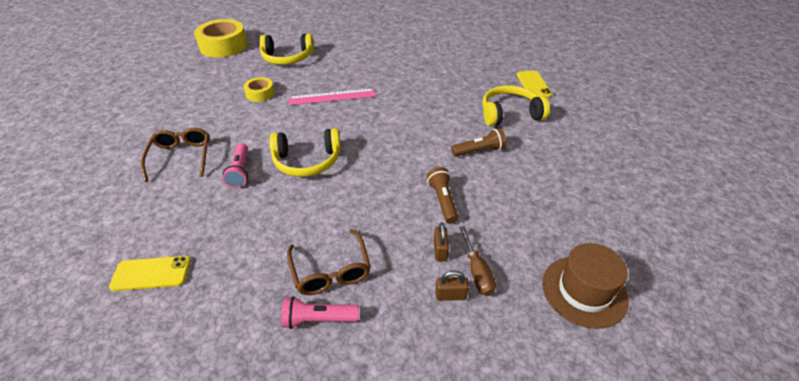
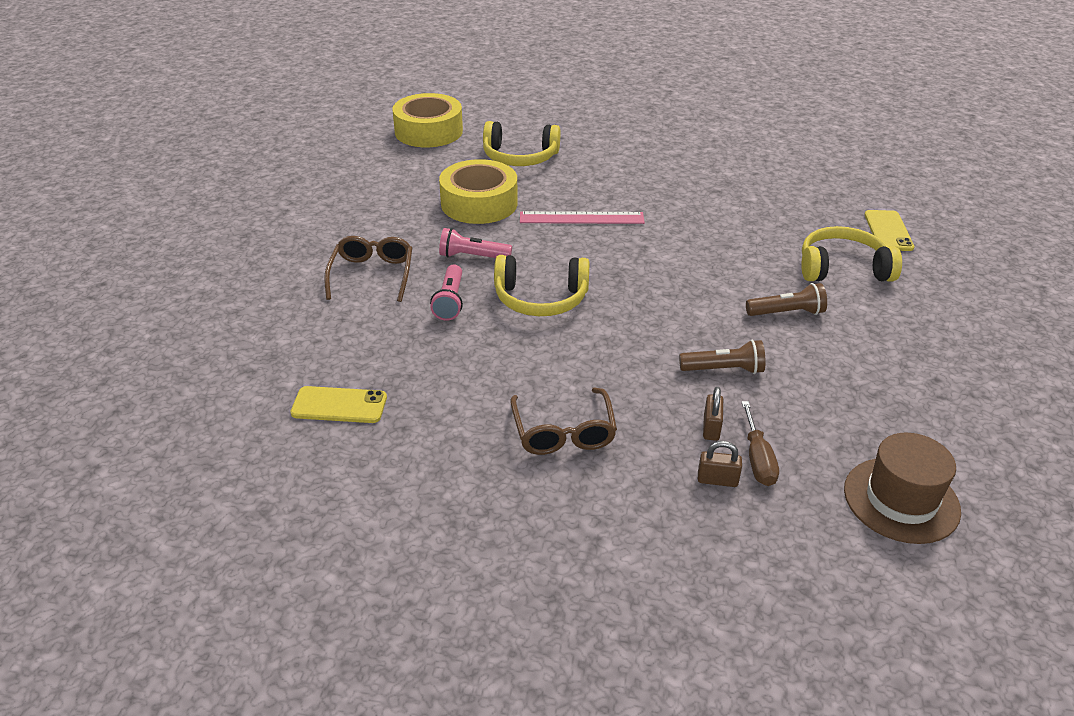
camera: 10 degrees right, 5 degrees down
(260, 93) = (479, 203): yellow tape -> yellow tape, size x1.90
(318, 319) = (544, 482): pink flashlight -> pink flashlight (472, 256)
(443, 201) = (724, 370): brown flashlight -> brown flashlight turned 90 degrees clockwise

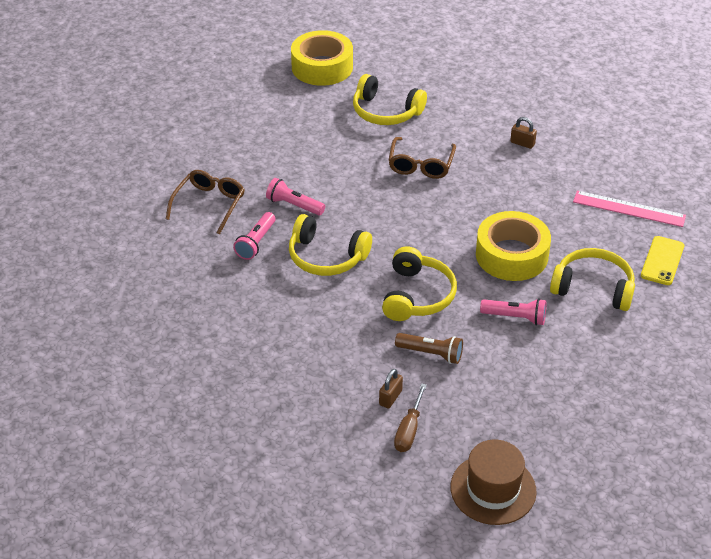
camera: 20 degrees right, 5 degrees up
(339, 405) = (137, 310): yellow phone -> none
(479, 203) = (326, 154): yellow tape -> yellow tape (511, 255)
(563, 431) = (282, 372): brown glasses -> brown glasses (421, 164)
(581, 218) = (402, 187): pink ruler -> pink ruler (629, 209)
(667, 315) = (417, 295): none -> yellow headphones
(717, 480) = (369, 437): brown padlock -> brown padlock (522, 143)
(787, 313) = (515, 317): brown flashlight -> pink flashlight

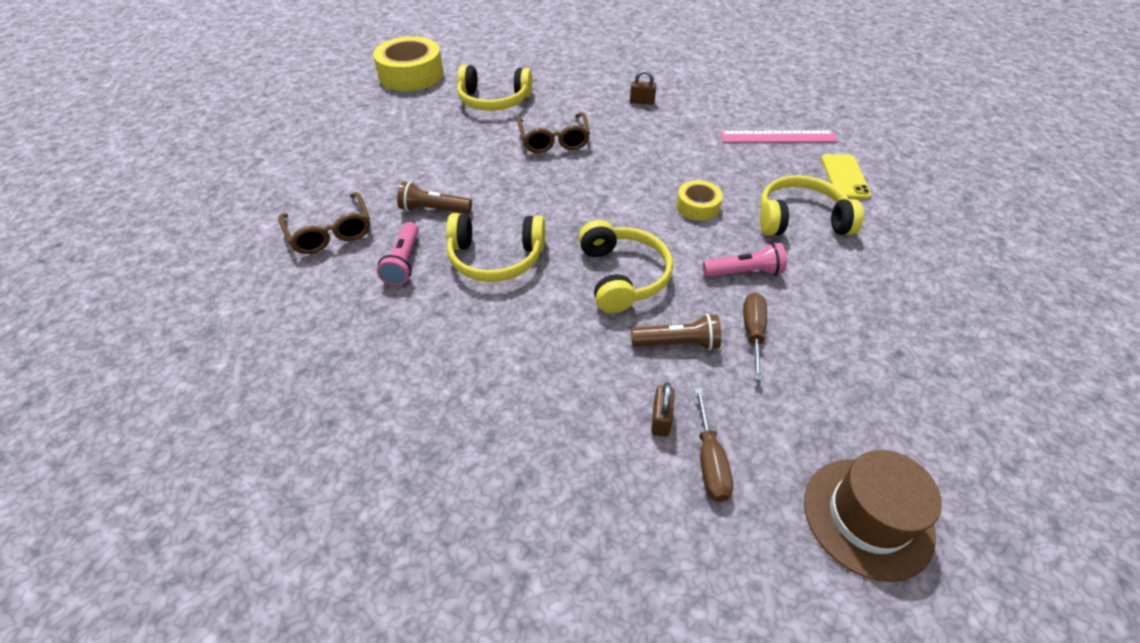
camera: 20 degrees left, 5 degrees up
(209, 205) = (330, 232): brown glasses -> brown glasses turned 150 degrees clockwise
(294, 205) = (434, 210): pink flashlight -> brown flashlight
(492, 362) = (752, 332): none -> brown screwdriver
(511, 255) = (697, 206): yellow tape -> yellow tape, size x0.53

